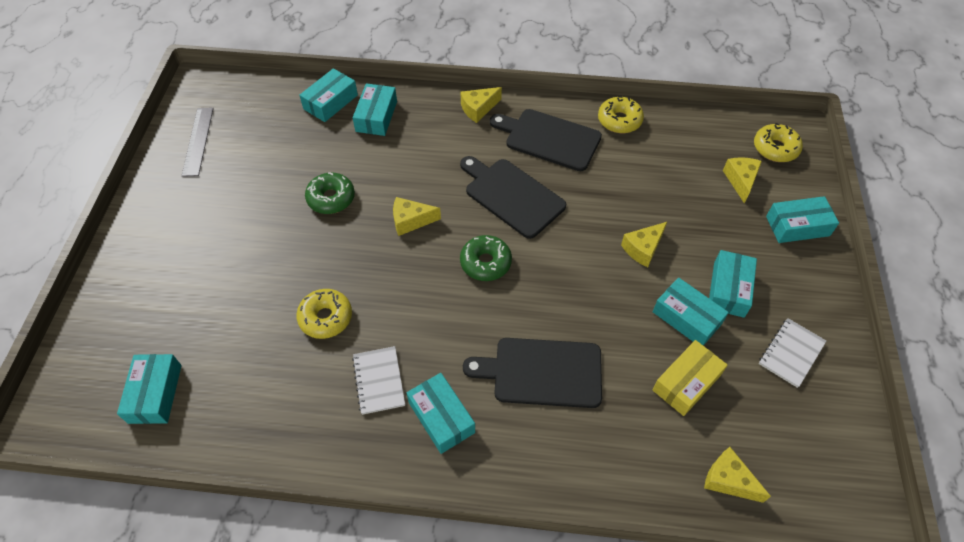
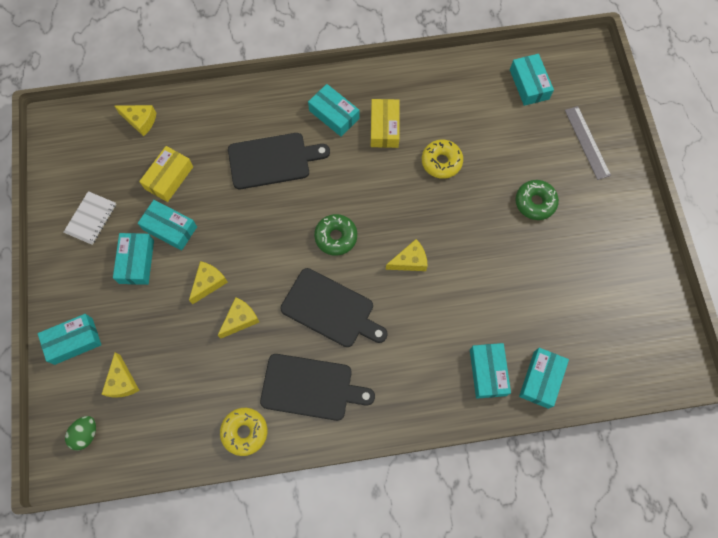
camera: 165 degrees right, 15 degrees up
(198, 141) = (637, 297): grey ruler -> grey ruler (587, 142)
(331, 198) = (486, 266): green donut -> green donut (535, 202)
(379, 381) = (384, 127): white notebook -> yellow box
(478, 109) = (391, 410): yellow cheese -> yellow cheese (240, 319)
(775, 148) = (86, 434): yellow donut -> green egg

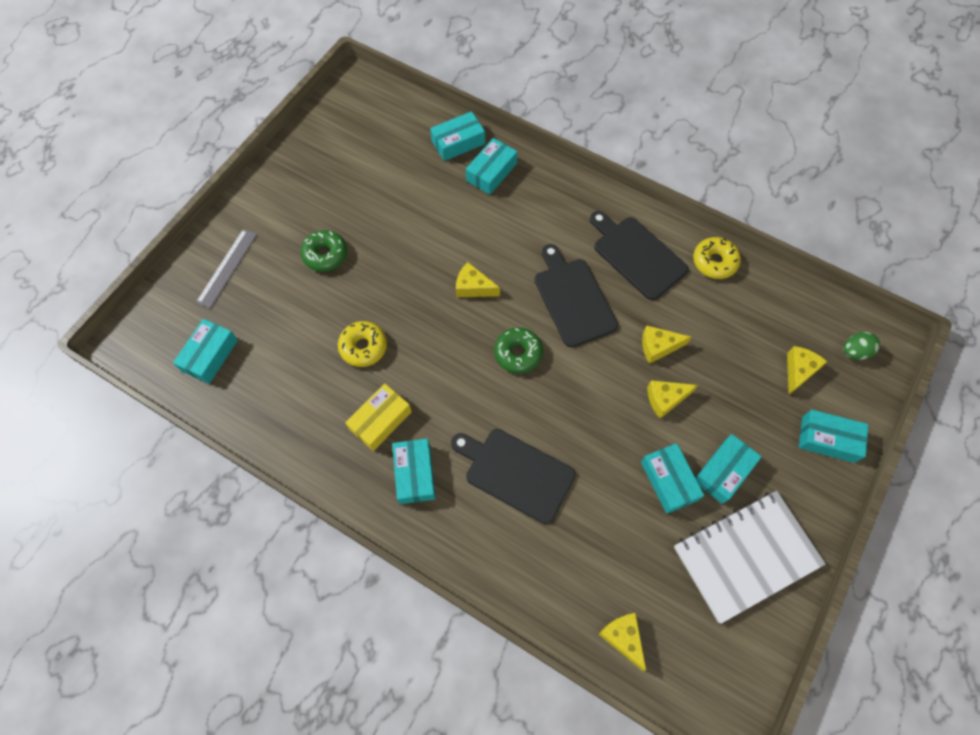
camera: 140 degrees left, 5 degrees down
(91, 218) = (746, 556): white notebook -> white notebook, size x1.99
(169, 178) = (635, 538): yellow box -> none

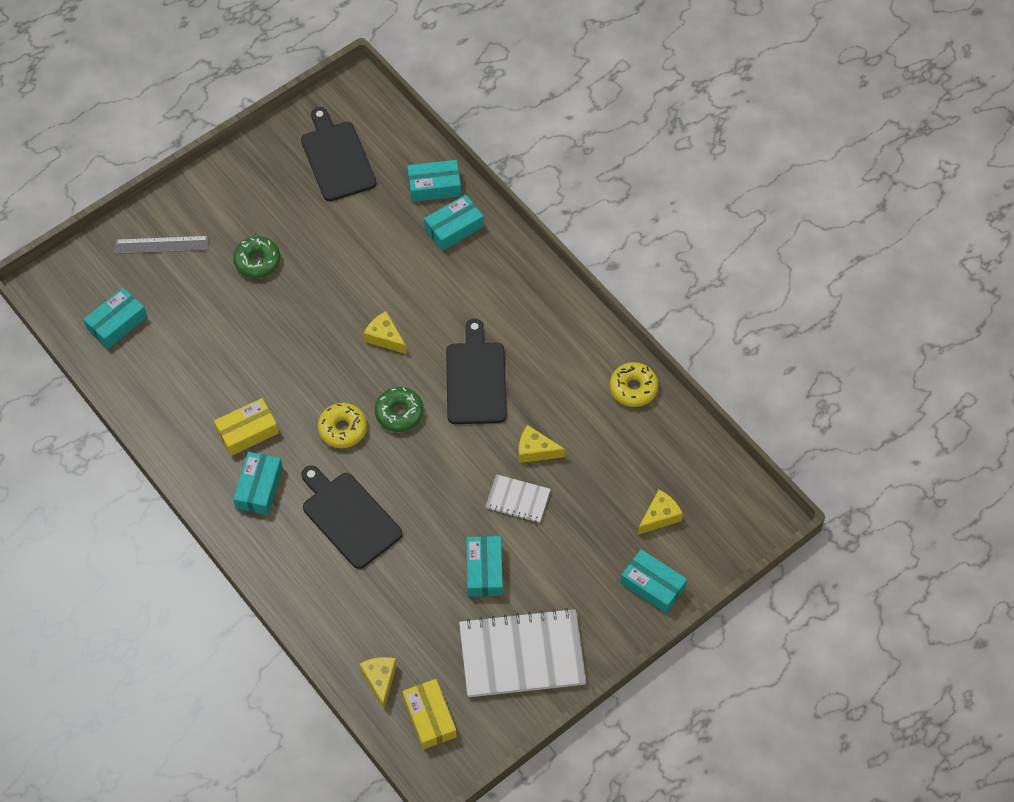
camera: 20 degrees right, 5 degrees down
(227, 267) = (161, 245): grey ruler -> grey ruler turned 45 degrees clockwise
(363, 347) = (258, 361): yellow donut -> yellow donut (342, 429)
(637, 255) = (559, 357): black cutting board -> black cutting board (337, 158)
(665, 399) = (518, 499): yellow cheese -> white notebook
(691, 660) = (430, 717): none -> yellow box
(723, 471) = (539, 579): turquoise box -> none
(854, 352) = (725, 517): green egg -> none

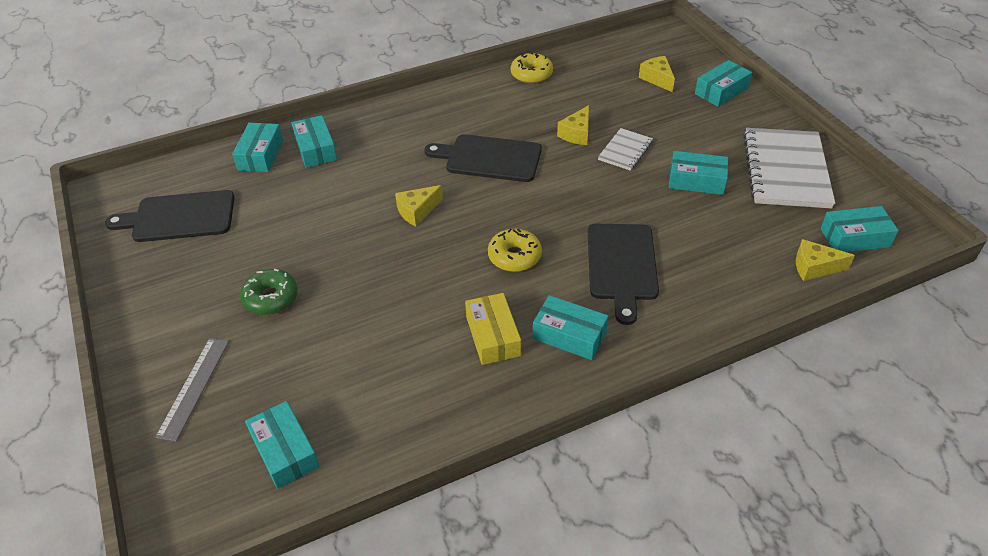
camera: 75 degrees left, 15 degrees down
(349, 517) = (621, 265): black cutting board -> black cutting board turned 60 degrees counterclockwise
(399, 413) = (509, 213): green donut -> none
(430, 717) = (855, 238): yellow box -> turquoise box

